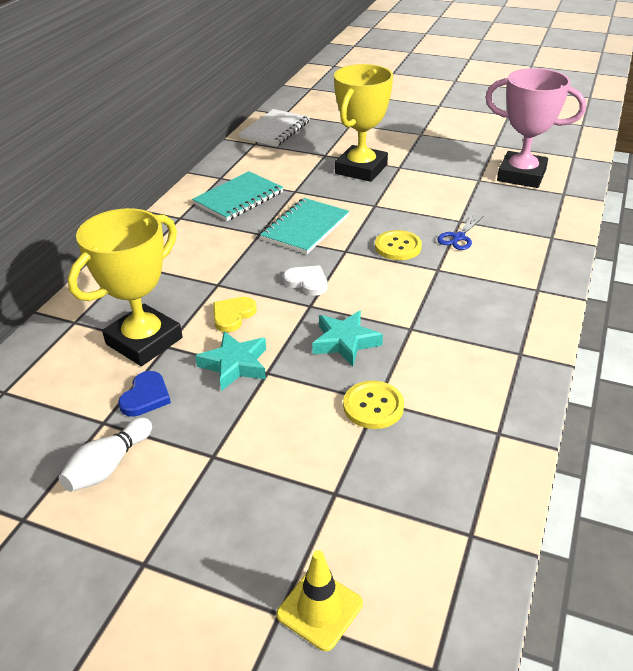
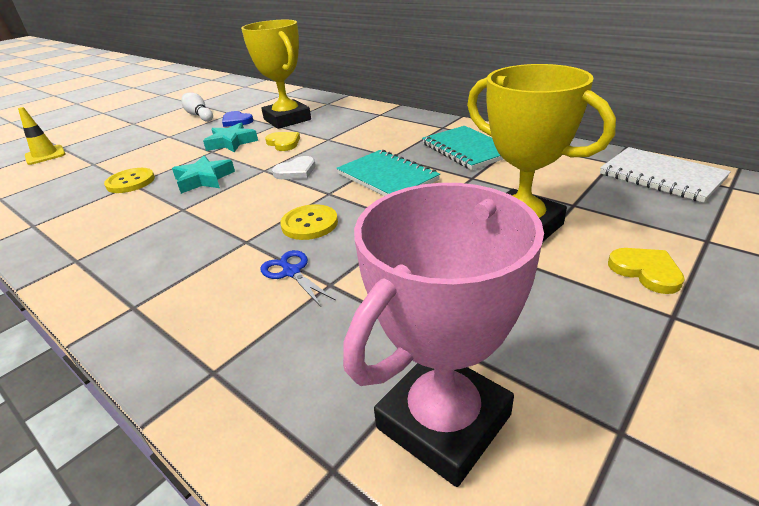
camera: 110 degrees right, 5 degrees down
(389, 138) = (646, 271): none -> yellow heart

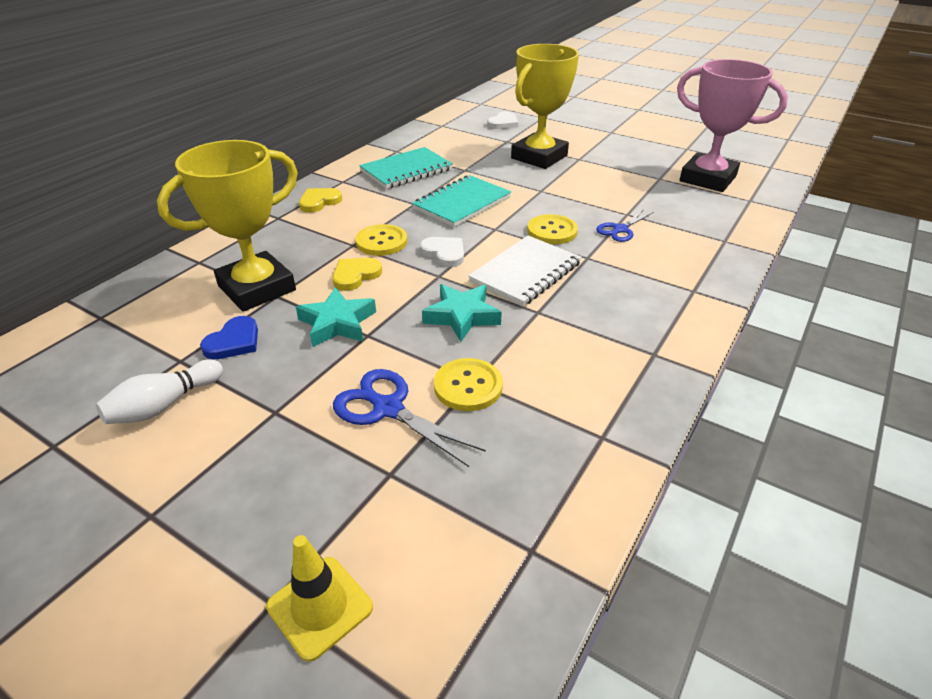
camera: 100 degrees left, 5 degrees up
(139, 161) = (388, 408): none -> blue scissors
(327, 148) = (381, 242): none -> yellow button
(646, 271) = (577, 132): yellow heart -> yellow heart (319, 202)
(648, 203) = (503, 123): none -> white heart
(661, 176) = (466, 116): white notebook -> white notebook (525, 273)

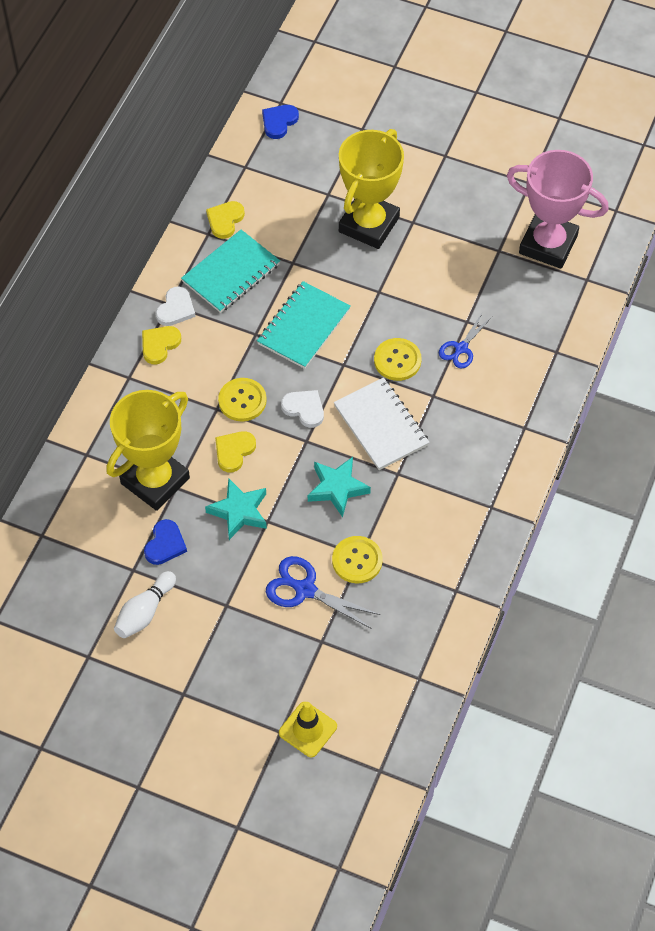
camera: 10 degrees left, 20 degrees up
(414, 146) = (225, 220): none -> yellow heart
(476, 110) = (279, 122): none -> blue heart
(503, 123) = (317, 151): white heart -> white heart (175, 309)
(525, 273) = (381, 425): white notebook -> white notebook turned 60 degrees counterclockwise

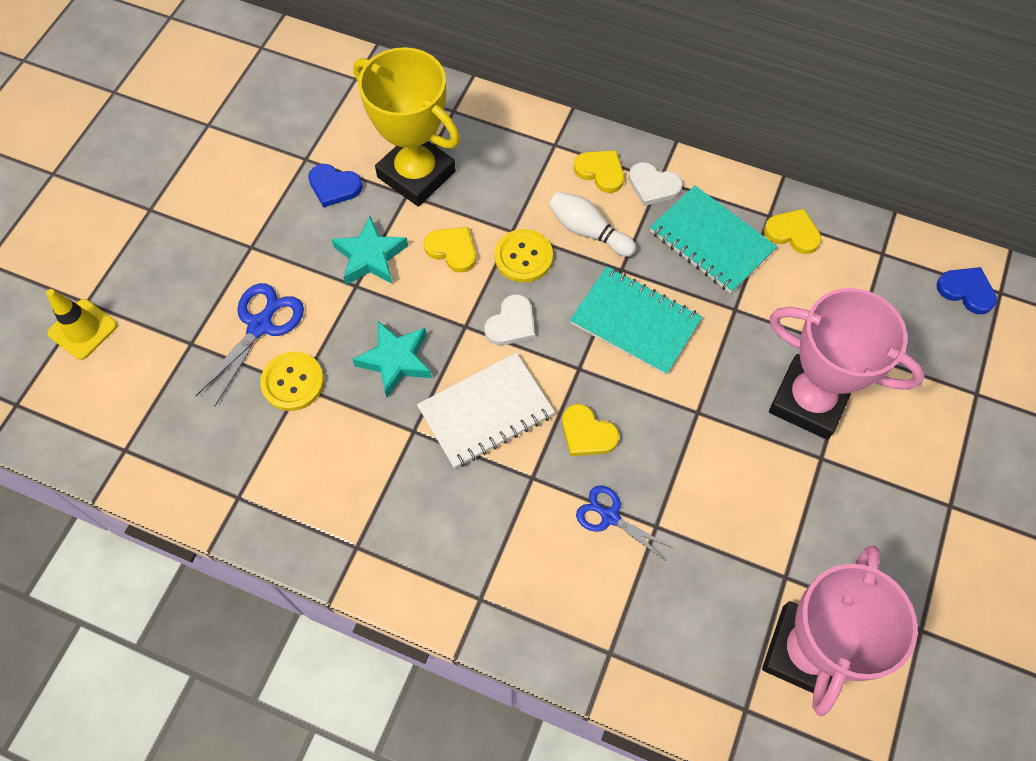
camera: 90 degrees right, 5 degrees up
(145, 612) = (253, 171): white bowling pin -> white bowling pin (588, 231)
(369, 224) = (809, 400): yellow trophy -> pink trophy
(397, 360) = (587, 433): yellow button -> yellow heart

